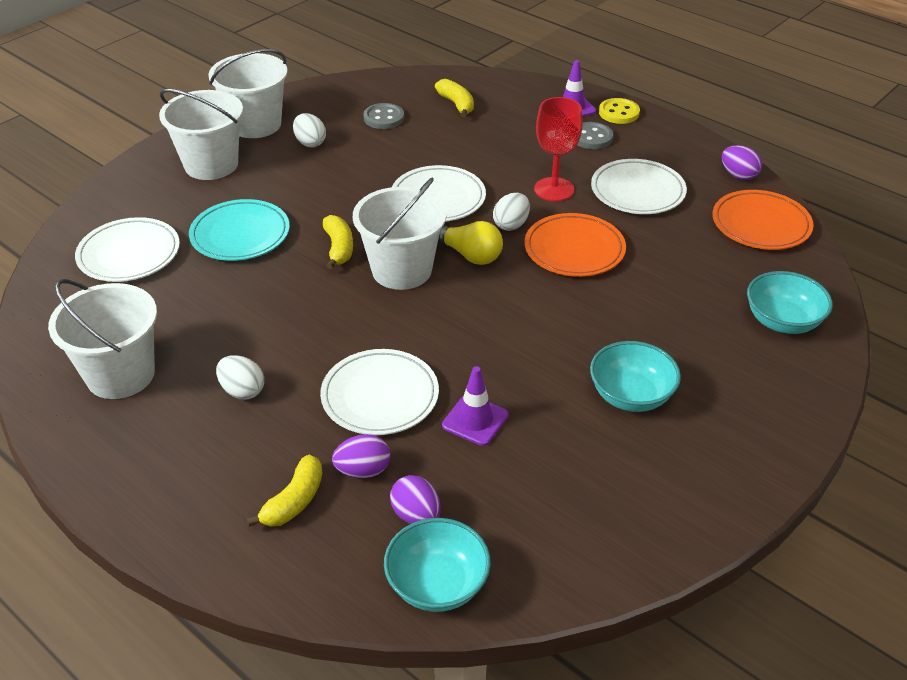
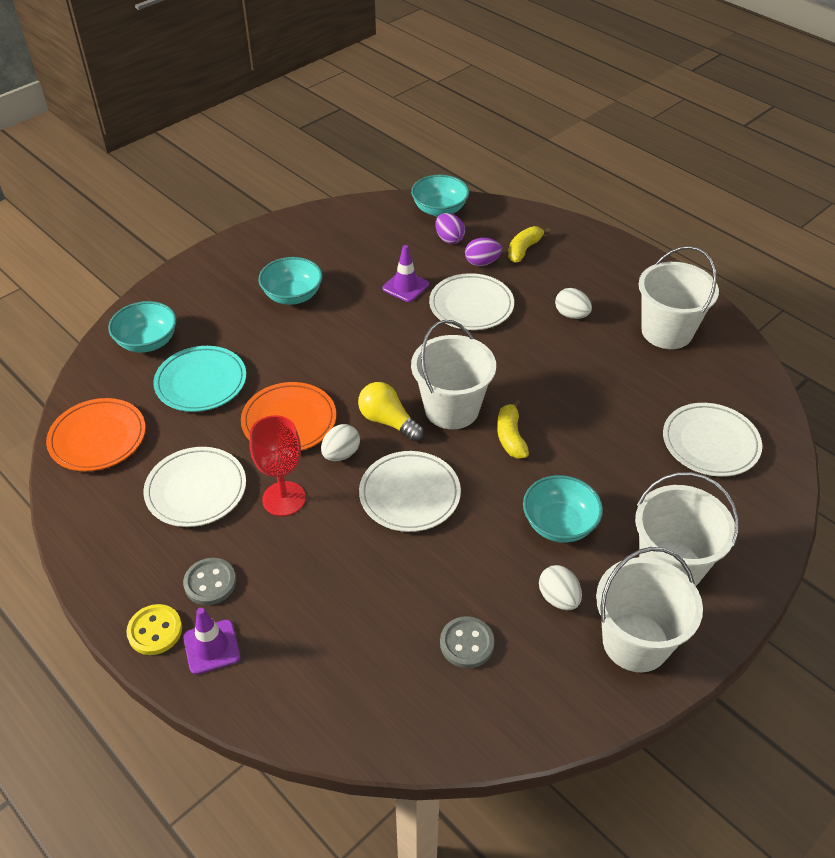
camera: 175 degrees left, 5 degrees up
(240, 234) = (609, 459): turquoise plate -> turquoise plate (201, 382)
(301, 185) = (559, 524): none -> turquoise bowl
(456, 104) = (366, 667): yellow banana -> none
(738, 175) = (75, 505): purple egg -> none

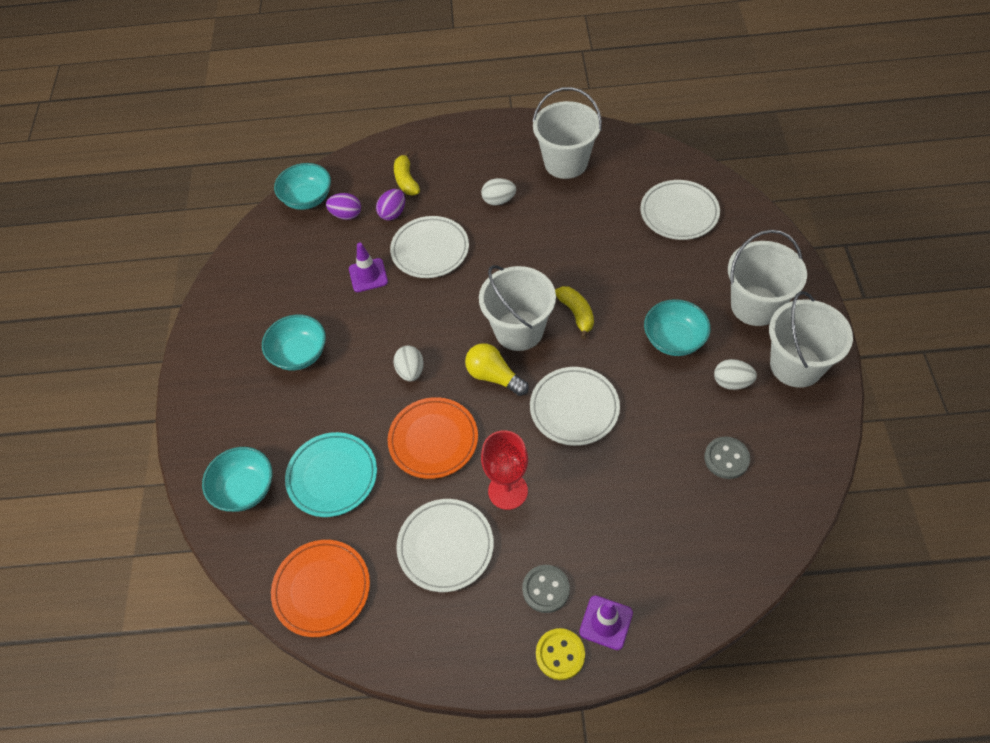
camera: 45 degrees left, 10 degrees up
(341, 454) = (498, 426): white egg -> white egg (410, 371)
(388, 421) = (494, 376): yellow light bulb -> yellow light bulb turned 45 degrees clockwise
(510, 437) = (576, 314): yellow banana -> yellow banana turned 150 degrees counterclockwise

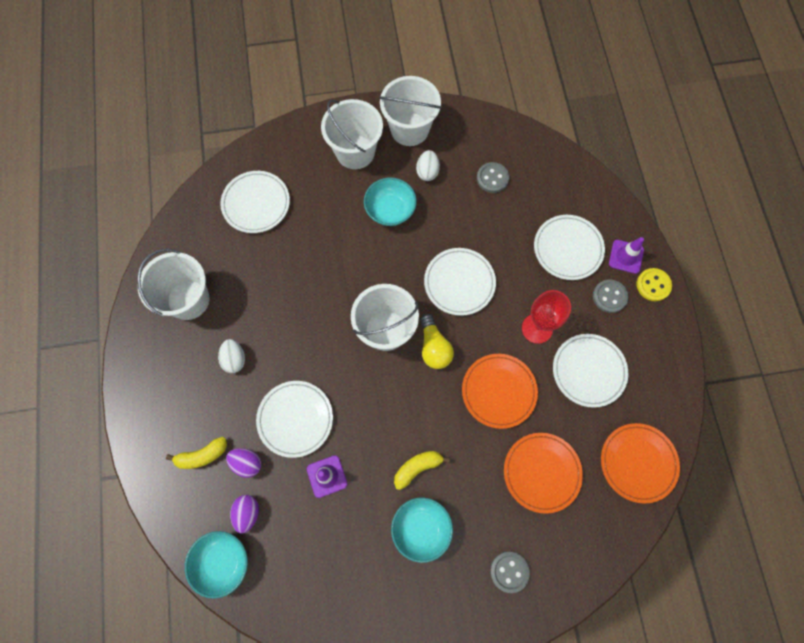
camera: 100 degrees left, 15 degrees up
(237, 432) = (509, 571): none -> grey button
(245, 489) = (563, 549): turquoise bowl -> none
(332, 476) = (541, 472): turquoise plate -> orange plate
(410, 371) = (433, 419): white egg -> none
(494, 376) = (434, 347): yellow light bulb -> yellow light bulb turned 45 degrees counterclockwise
(576, 314) = (367, 284): yellow banana -> yellow banana (417, 468)
(619, 544) = (568, 249): none -> white plate

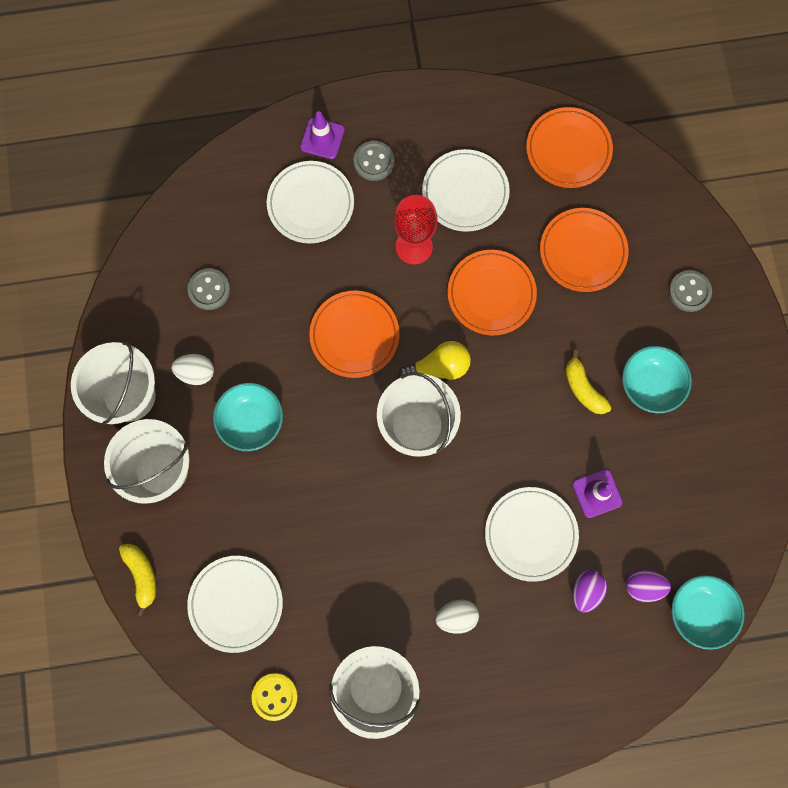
camera: 90 degrees left, 5 degrees up
(202, 455) = (578, 648): yellow banana -> yellow banana (142, 575)
(459, 283) = (354, 335): white plate -> orange plate
(653, 285) = (359, 112): yellow button -> yellow button (275, 696)

